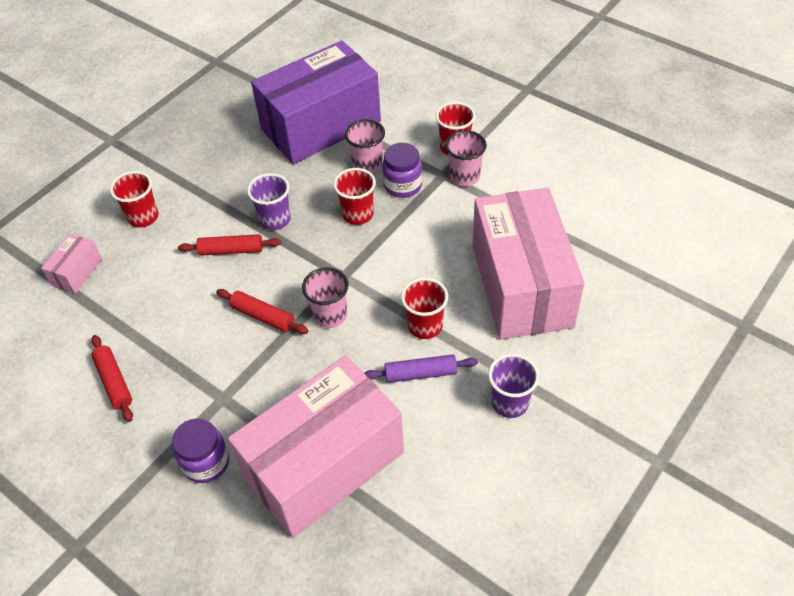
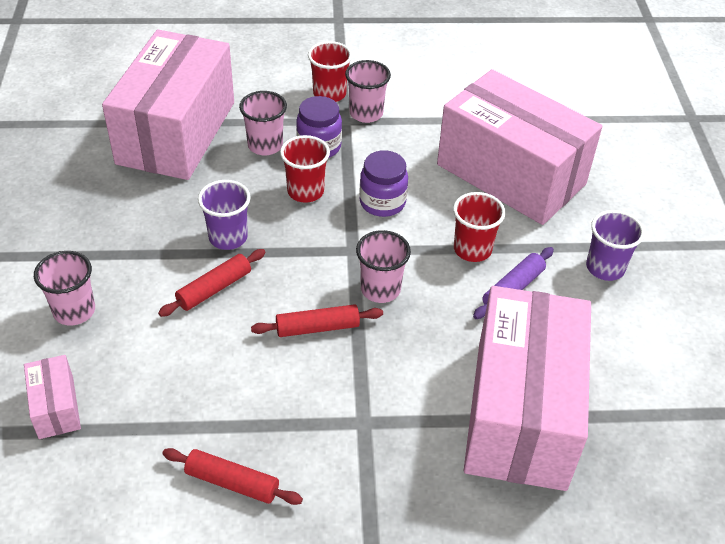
camera: 45 degrees left, 5 degrees down
(143, 217) = (74, 311): red cup -> pink cup
(206, 462) = (415, 487): purple jar -> purple jar (382, 202)
(321, 125) = (176, 132): purple box -> pink box

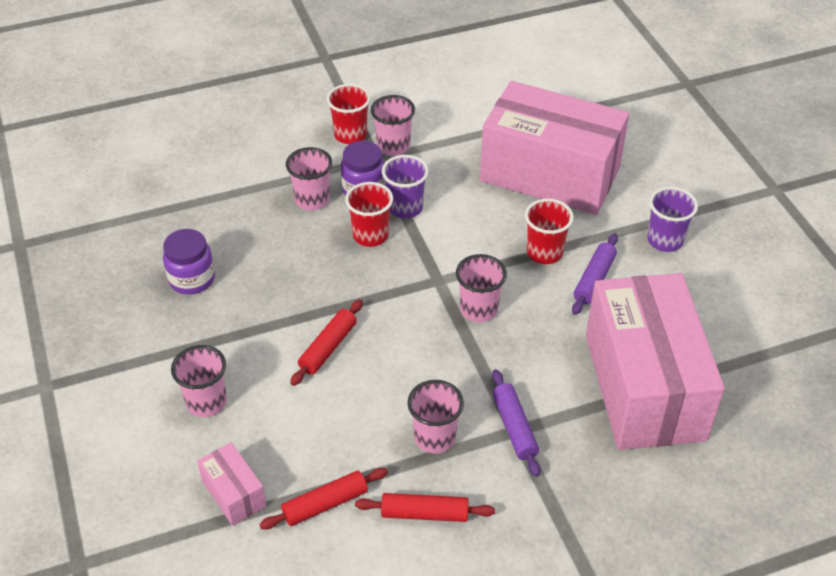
camera: 15 degrees left, 0 degrees up
(176, 132) = (220, 207): pink box -> none
(228, 237) = (318, 297): purple cup -> purple cup (405, 208)
(278, 406) = (435, 437): none -> pink cup
(317, 328) = (438, 359): red rolling pin -> red rolling pin (325, 504)
(364, 419) = (514, 427): none -> purple rolling pin
(382, 202) = (446, 229): purple jar -> purple jar (192, 279)

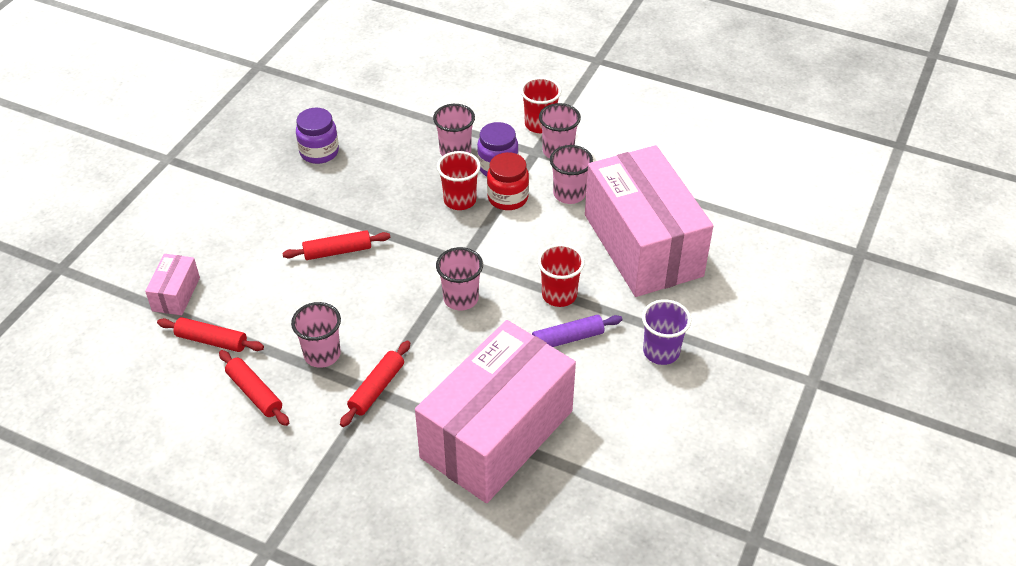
camera: 45 degrees right, 0 degrees up
(206, 402) = (231, 231): pink cup -> pink cup (569, 194)
(405, 208) = (507, 198): purple cup -> red jar
(514, 427) = (376, 388): purple rolling pin -> red rolling pin

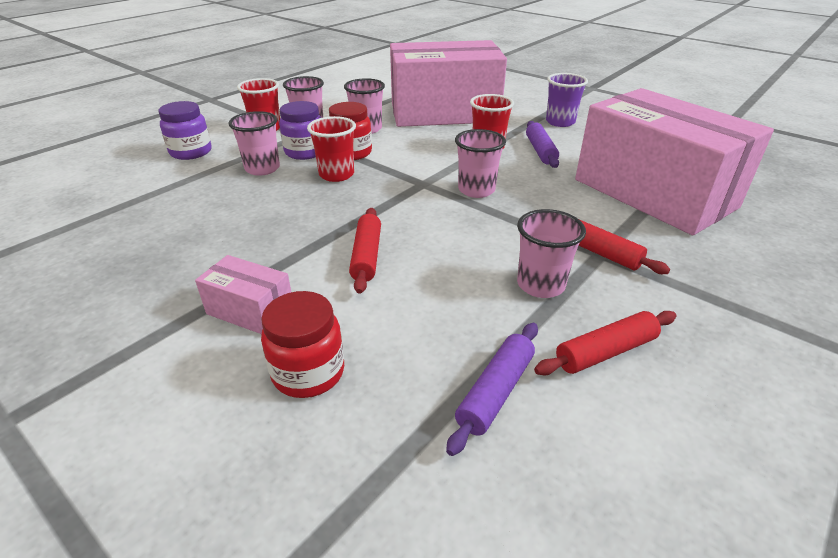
camera: 75 degrees left, 10 degrees down
(176, 294) = (373, 433): pink box -> pink box (250, 311)
(212, 341) = (496, 392): red rolling pin -> purple rolling pin
(216, 256) = (308, 373): none -> red jar
(319, 152) = (171, 252): purple jar -> purple jar (191, 152)

